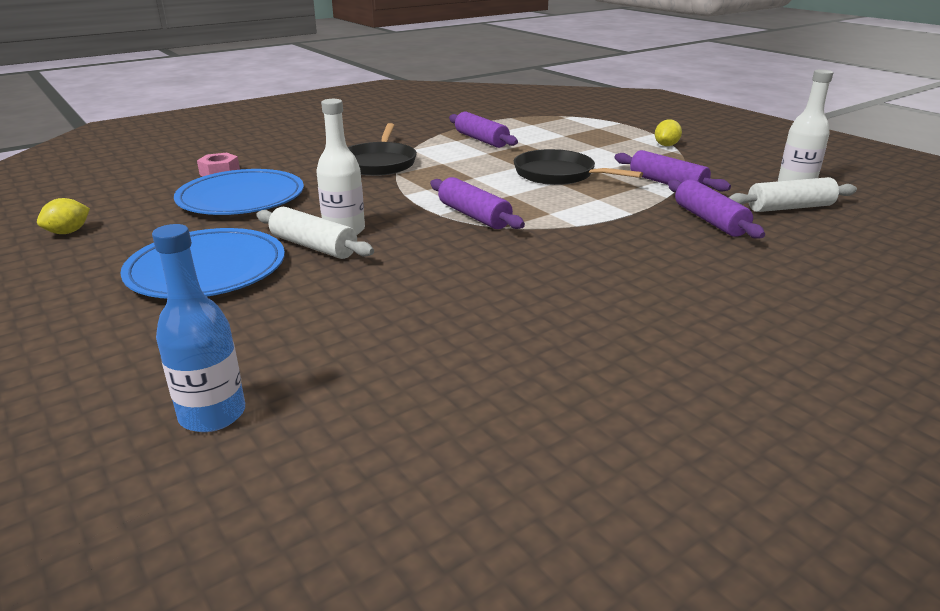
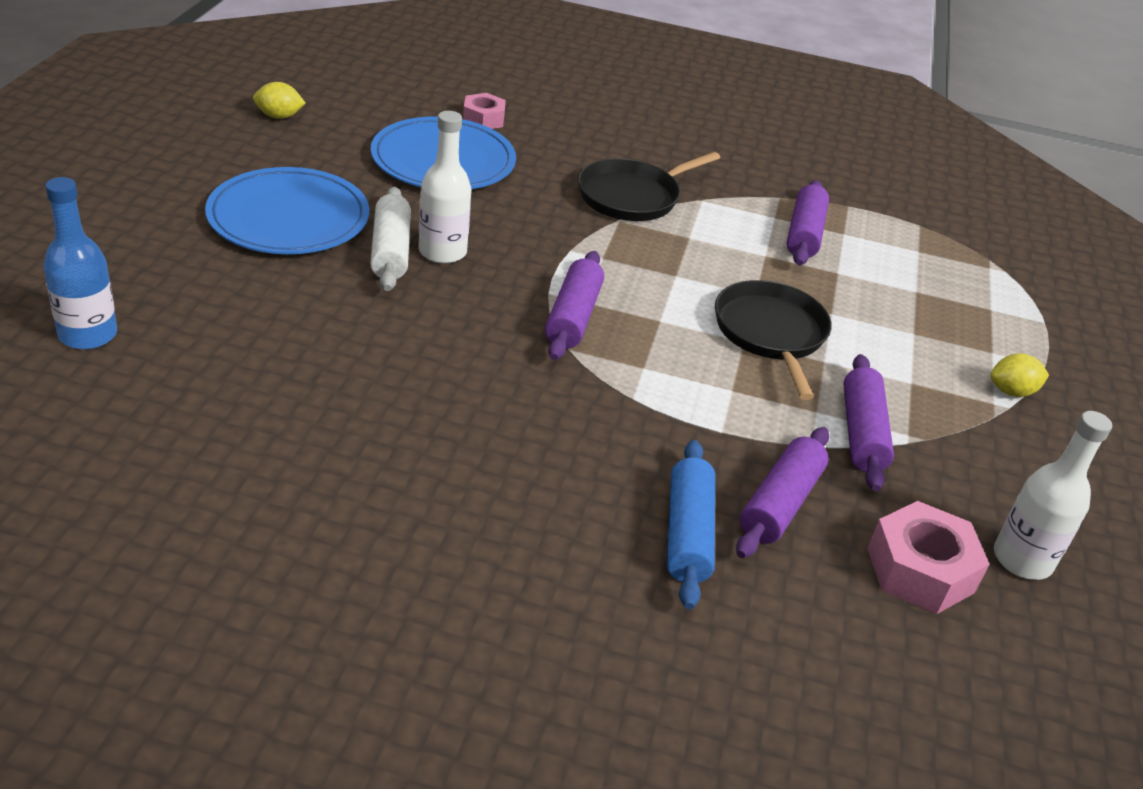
camera: 45 degrees right, 10 degrees up
(717, 252) = (688, 534): none -> blue rolling pin
(789, 207) = (920, 570): white rolling pin -> pink nut

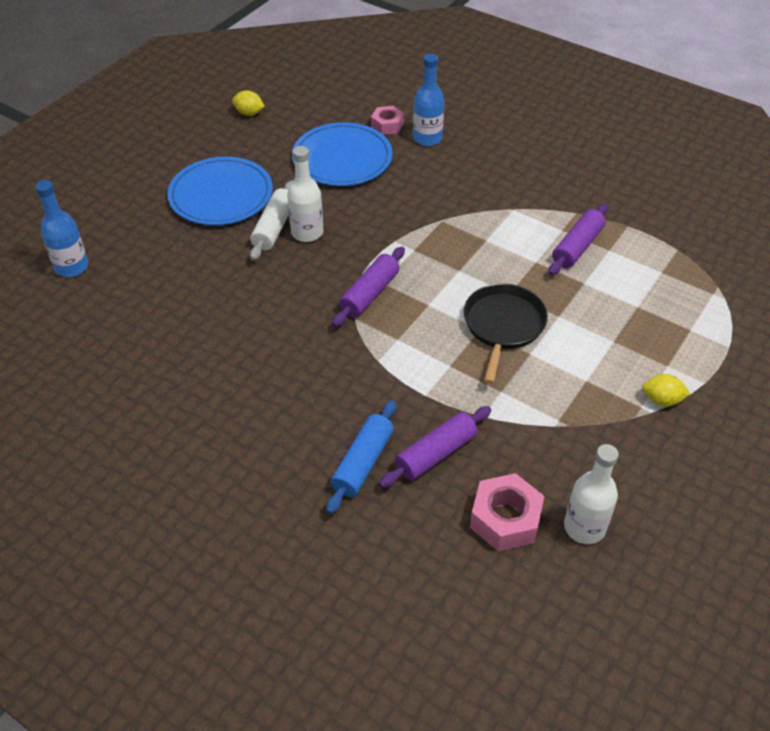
camera: 25 degrees right, 10 degrees up
(545, 130) = (427, 138): none -> blue bottle
(632, 196) = (462, 201): black pan -> none
(862, 433) = (524, 413): purple rolling pin -> none

